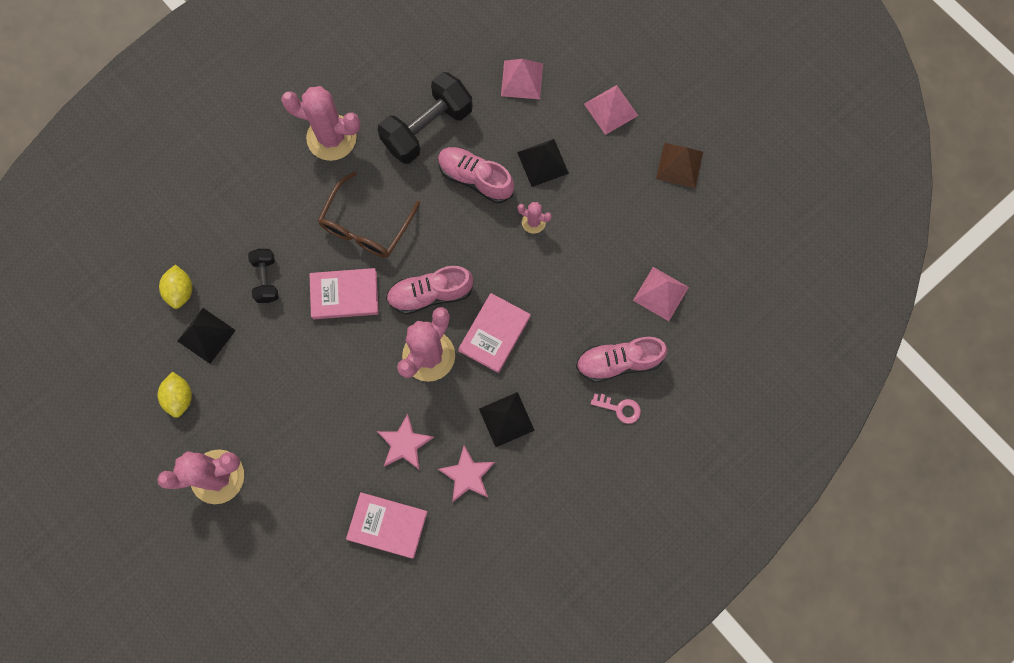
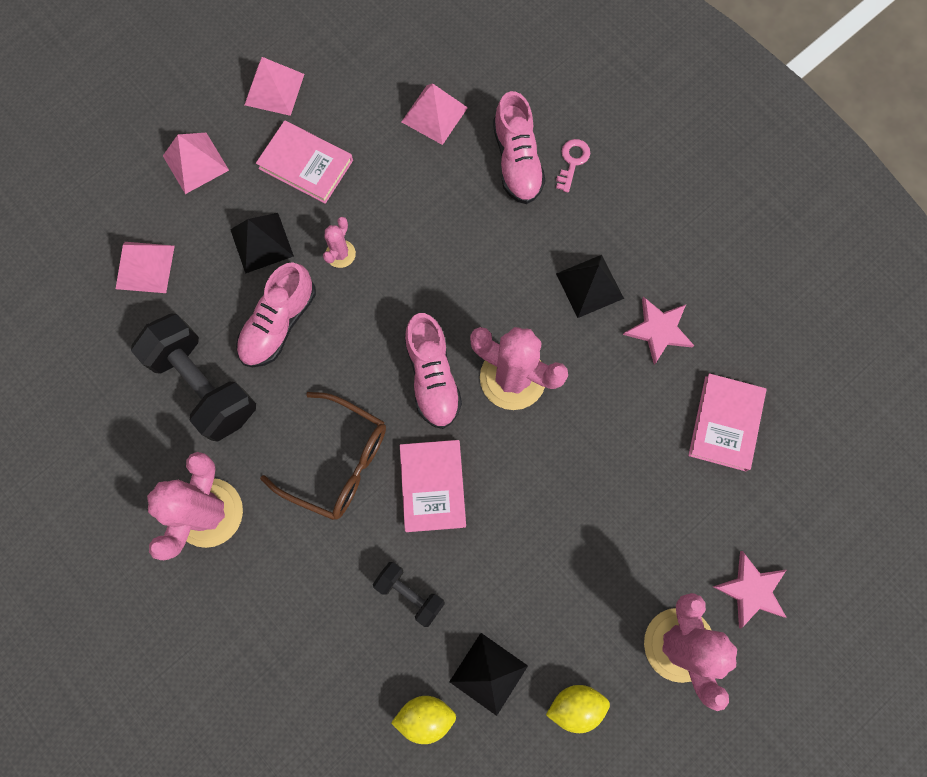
camera: 90 degrees left, 0 degrees up
(266, 279) = (410, 593): black dumbbell -> black dumbbell turned 45 degrees clockwise
(404, 444) = (624, 405): pink star -> pink star (751, 590)
(494, 334) = (484, 299): pink book -> pink book (306, 164)
(679, 165) = (274, 89): brown pyramid -> pink pyramid

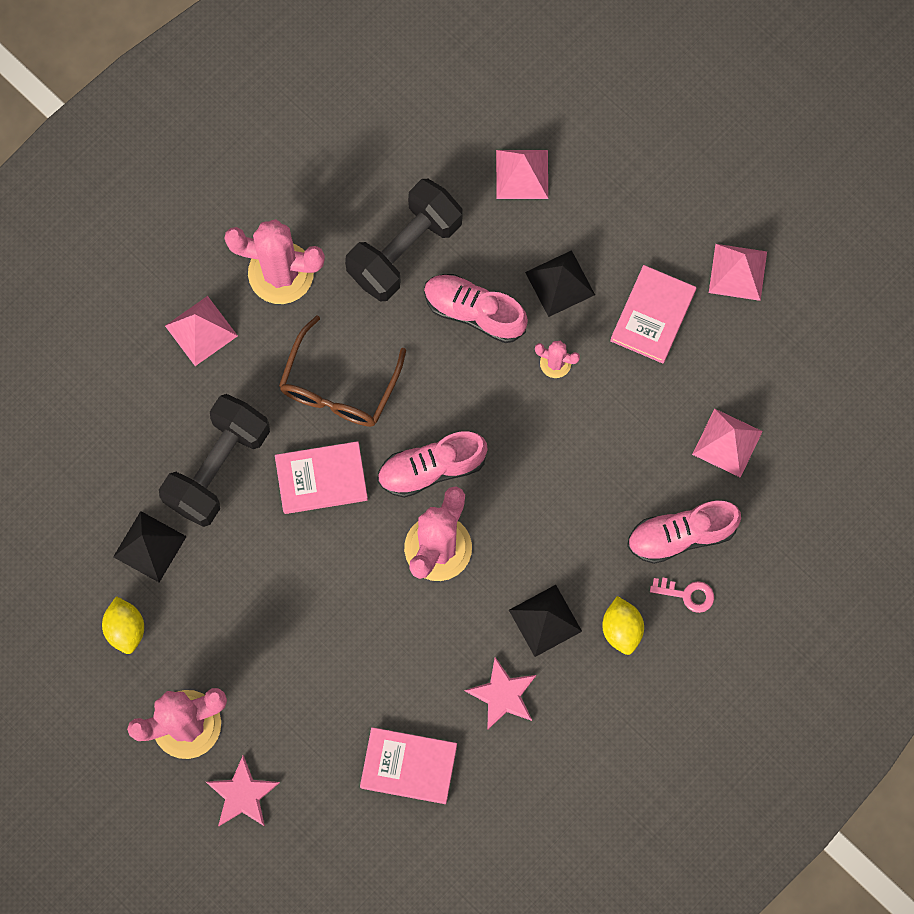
camera: 85 degrees right, 0 degrees up
(195, 162) = (642, 205): pink pyramid -> pink pyramid (201, 330)
(410, 593) = (218, 467): black dumbbell -> black dumbbell, size x1.88
(425, 716) = (109, 492): yellow lemon -> yellow lemon (621, 629)

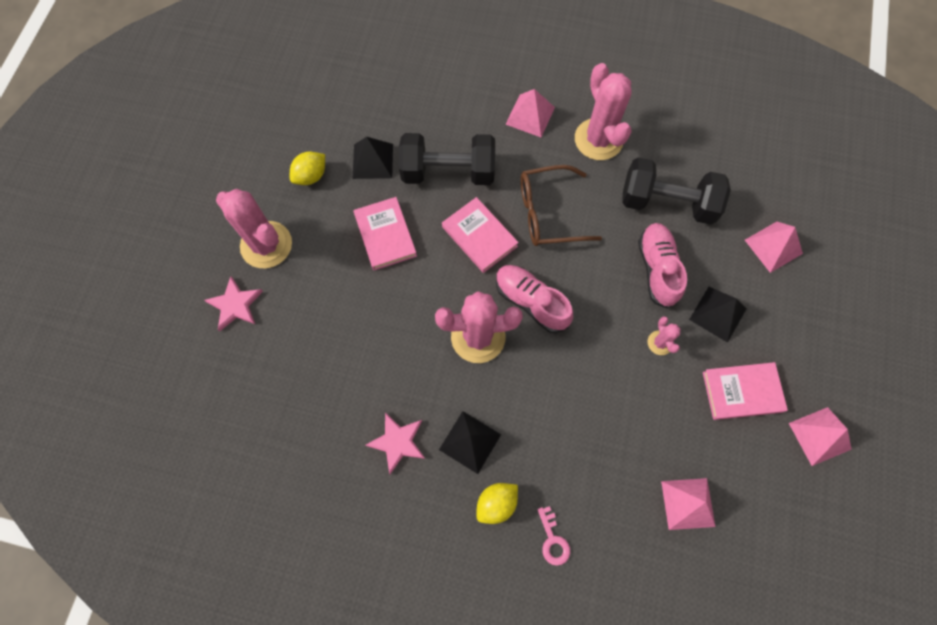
camera: 60 degrees right, 5 degrees down
(408, 766) = (310, 404): pink book -> pink book (385, 235)
(681, 535) = (595, 508): pink shoe -> none

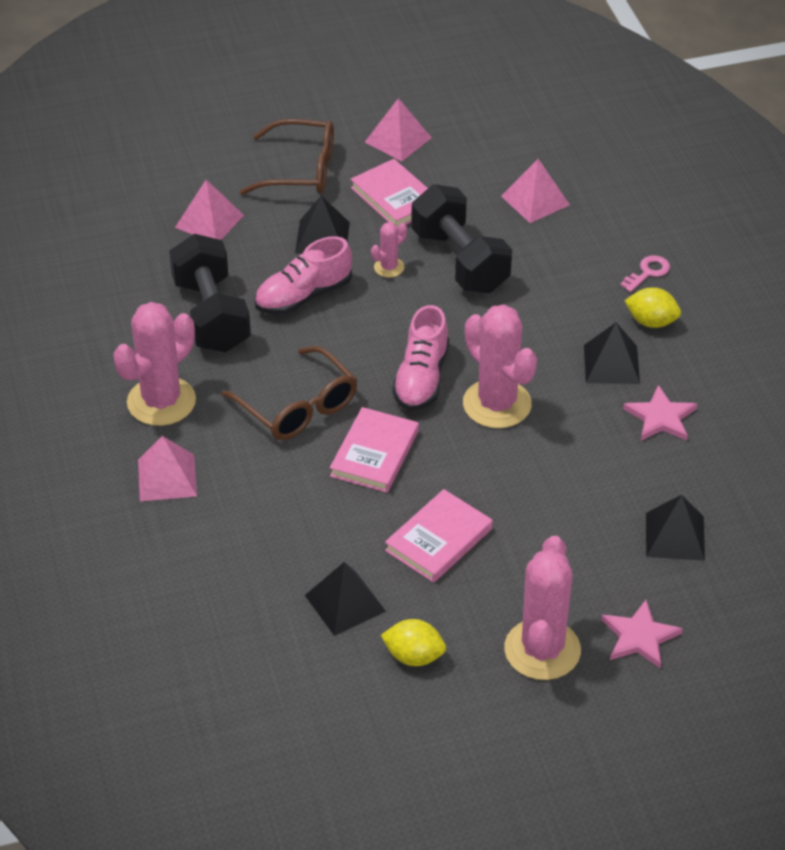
camera: 120 degrees left, 25 degrees down
(292, 378) = (675, 536): none -> black pyramid
(448, 172) = (307, 520): black dumbbell -> black dumbbell (460, 261)
(809, 339) = (301, 170): none -> brown glasses

